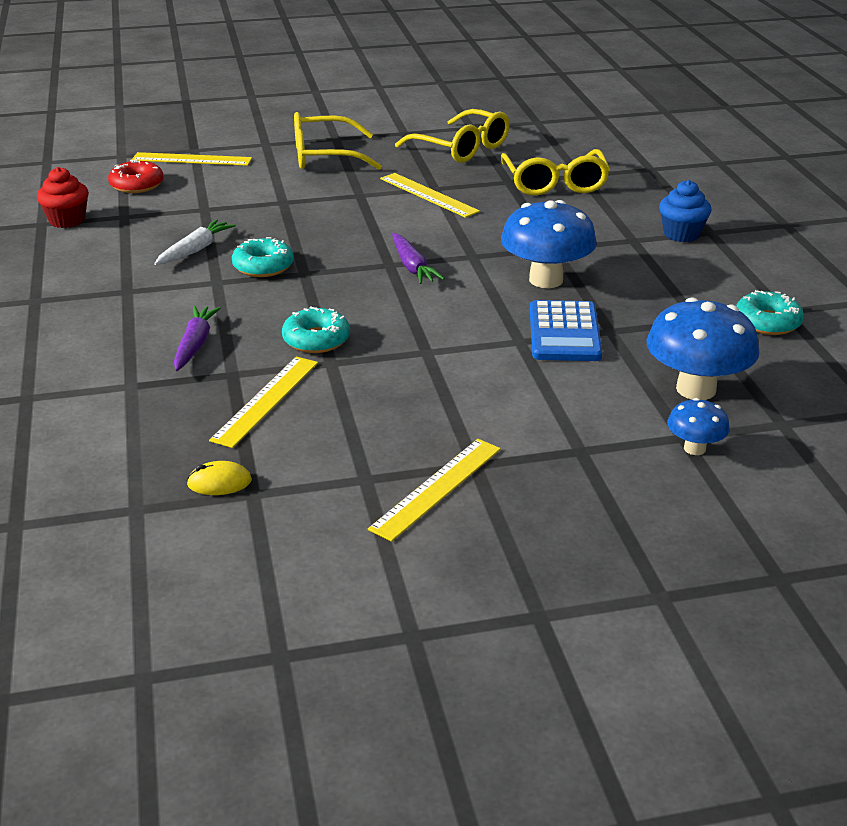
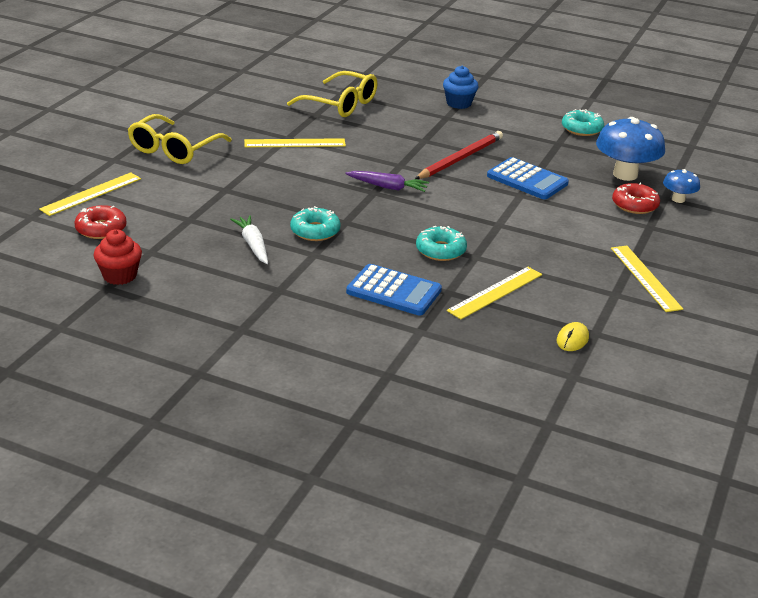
camera: 55 degrees left, 0 degrees up
(195, 344) = (394, 291): purple carrot -> blue calculator
(266, 400) = (495, 292): yellow ruler -> yellow ruler turned 75 degrees clockwise
(461, 148) = (242, 106): yellow glasses -> none
(546, 280) = (460, 159): blue mushroom -> red pencil
(622, 421) = (634, 205): none -> red donut

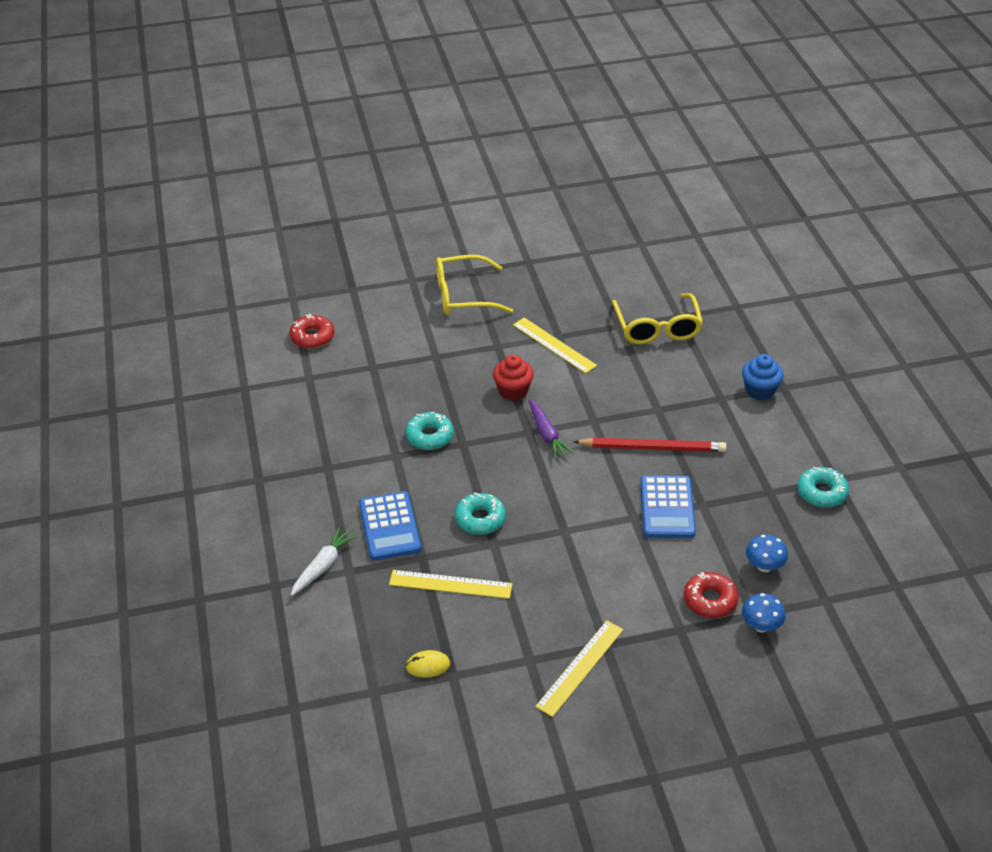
camera: 55 degrees right, 10 degrees up
(91, 194) = (352, 302): yellow ruler -> none
(120, 276) = (264, 384): red cupcake -> red cupcake (513, 391)
(253, 245) = (373, 418): white carrot -> white carrot (323, 566)
(625, 174) = (764, 566): blue mushroom -> blue mushroom, size x0.52

